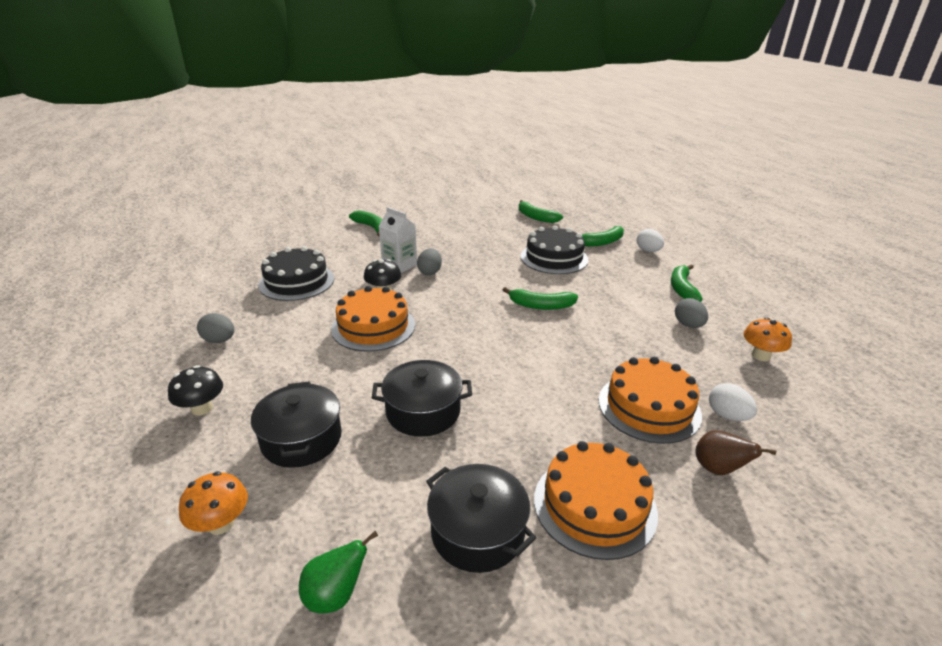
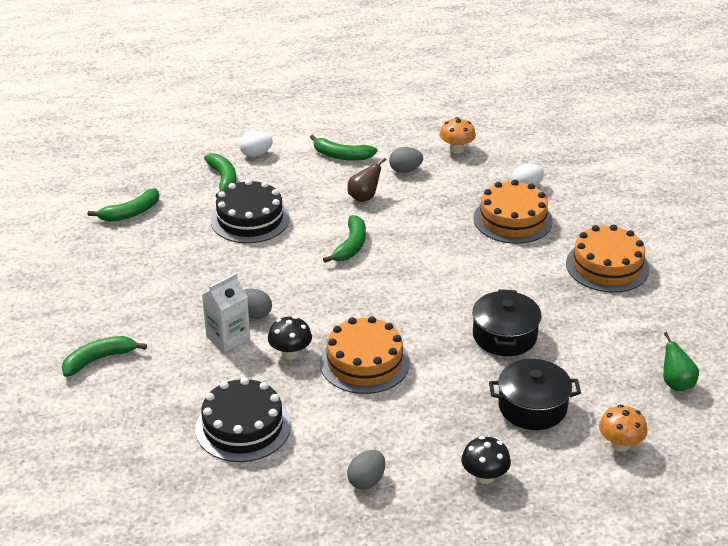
camera: 80 degrees left, 5 degrees up
(477, 532) = (628, 319): black pot -> none
(718, 469) = (578, 208): brown pear -> brown pear (364, 197)

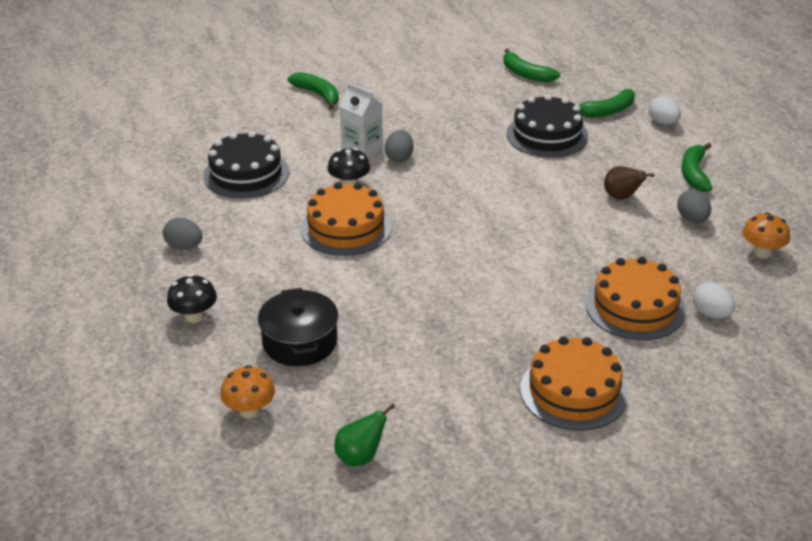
camera: 80 degrees right, 0 degrees up
(351, 246) = (530, 199): green banana -> none
(504, 336) = (412, 315): black pot -> none

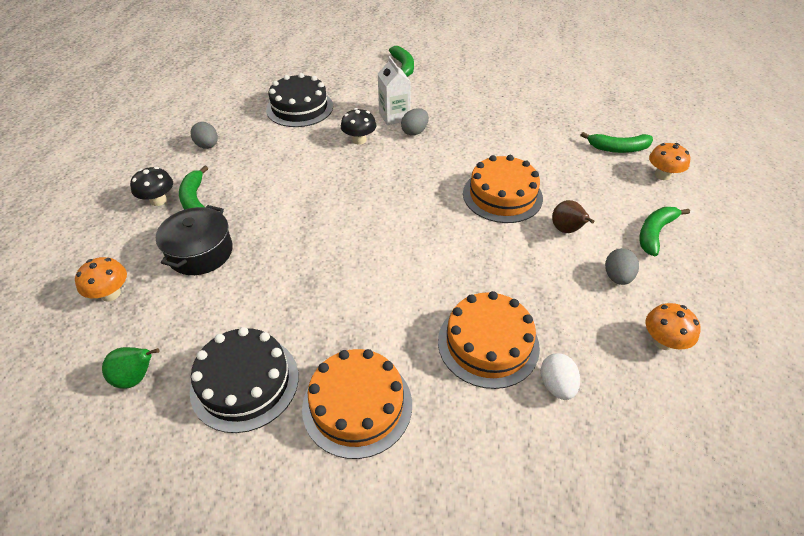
camera: 30 degrees right, 10 degrees up
(346, 228) = (324, 172): orange cake -> orange cake (502, 195)
(526, 74) = (574, 97): green banana -> green banana (195, 200)
(547, 135) = (548, 152): black cake -> black cake (245, 382)
(663, 122) = (662, 175): white egg -> orange mushroom

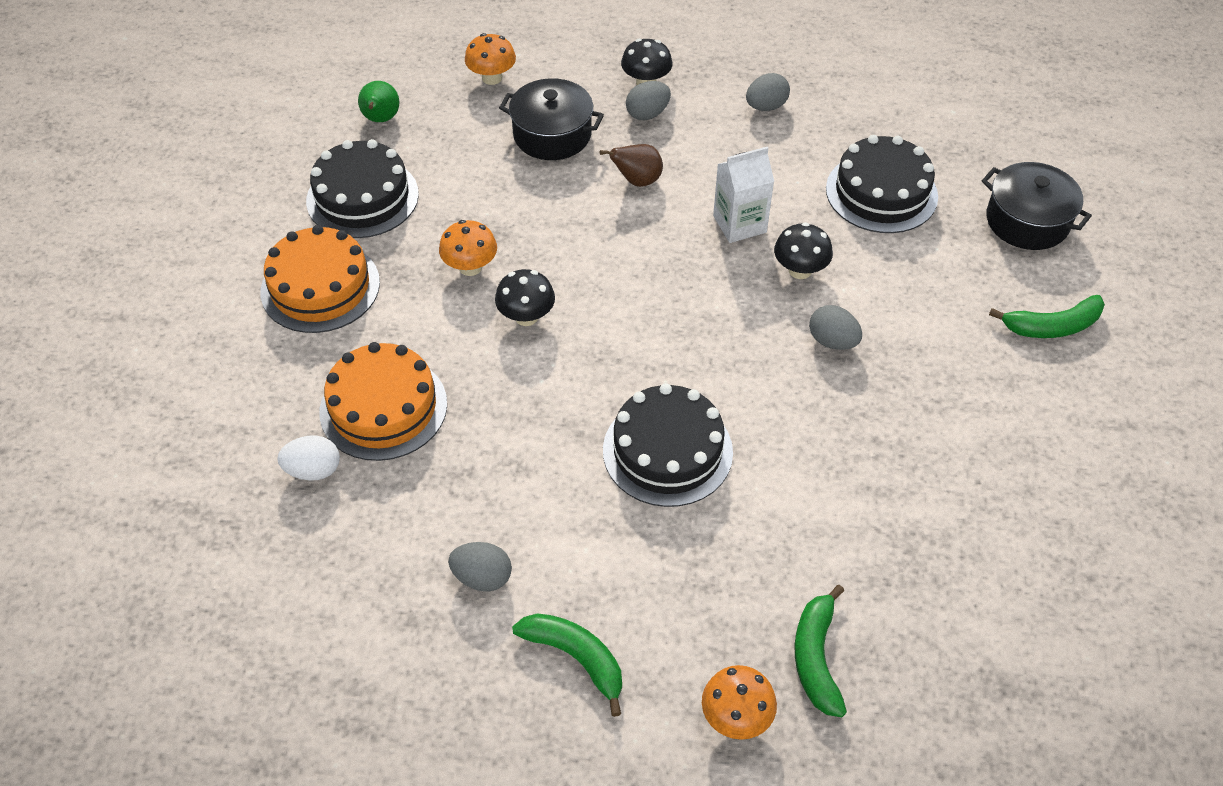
camera: 90 degrees right, 5 degrees up
(195, 200) = (647, 114): green banana -> grey egg
(330, 66) = (1027, 221): none -> black pot
(394, 116) = (875, 313): white carton -> white carton (739, 224)
(395, 262) = (526, 316): none -> black mushroom
(502, 195) = (667, 451): orange cake -> black cake
(566, 230) = (585, 528): brown pear -> brown pear (637, 181)
(663, 341) = (361, 607): orange mushroom -> orange mushroom (470, 267)

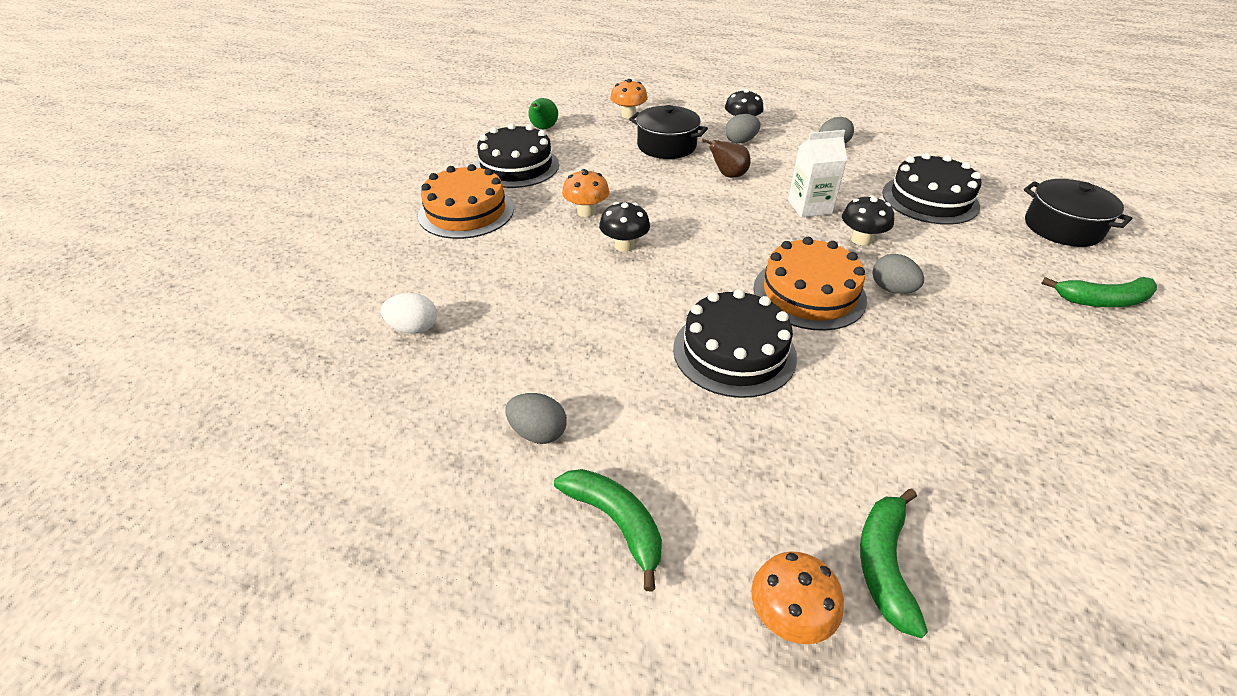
camera: 10 degrees right, 10 degrees down
(383, 407) = (489, 292): orange cake -> orange cake (809, 293)

